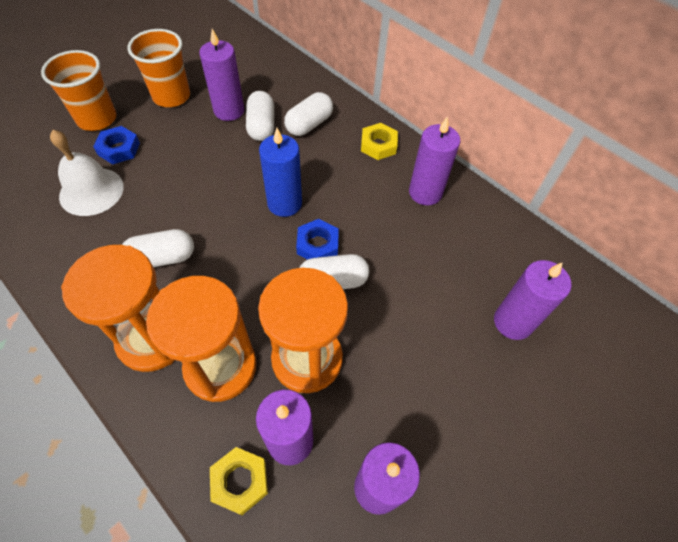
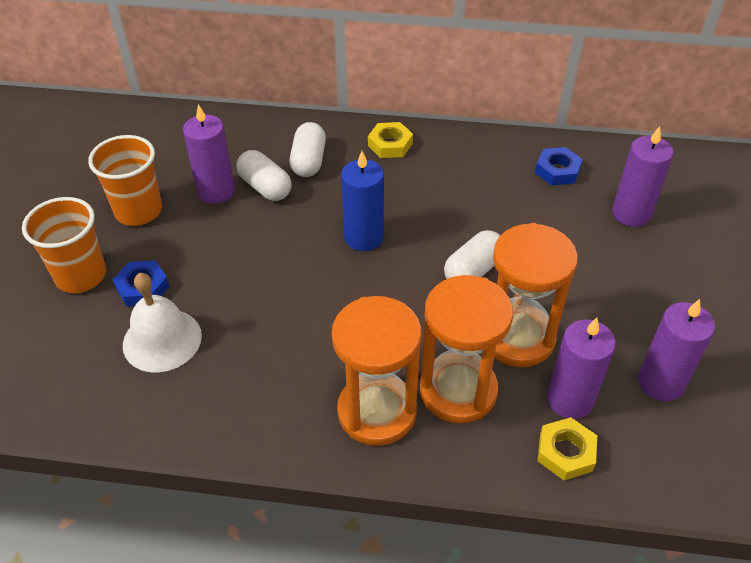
camera: 35 degrees left, 10 degrees down
(162, 258) = (306, 348): white capsule -> none
(317, 245) = (429, 252): blue nut -> blue nut (557, 171)
(425, 192) = (470, 160): purple candle -> none

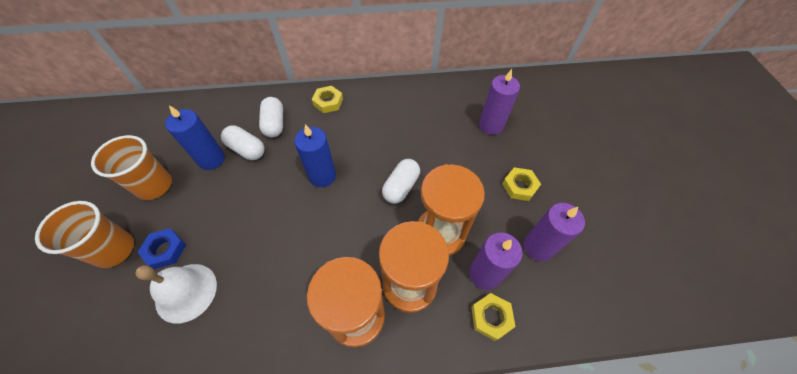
camera: 15 degrees left, 10 degrees up
(216, 191) = (211, 159): purple candle -> blue candle
(557, 171) = (439, 103): blue nut -> none
(654, 301) = (519, 186): none -> yellow nut

